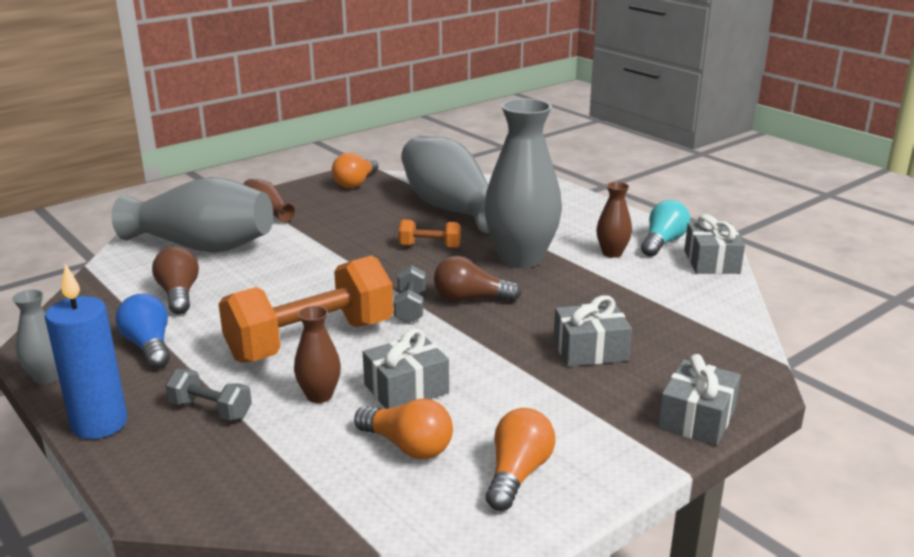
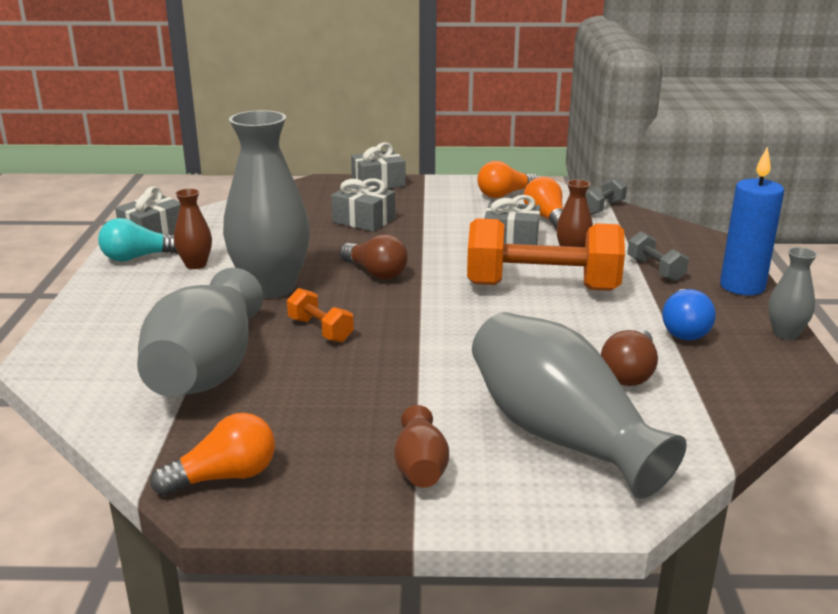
camera: 140 degrees left, 0 degrees up
(410, 307) = (432, 283): grey dumbbell -> grey dumbbell (601, 208)

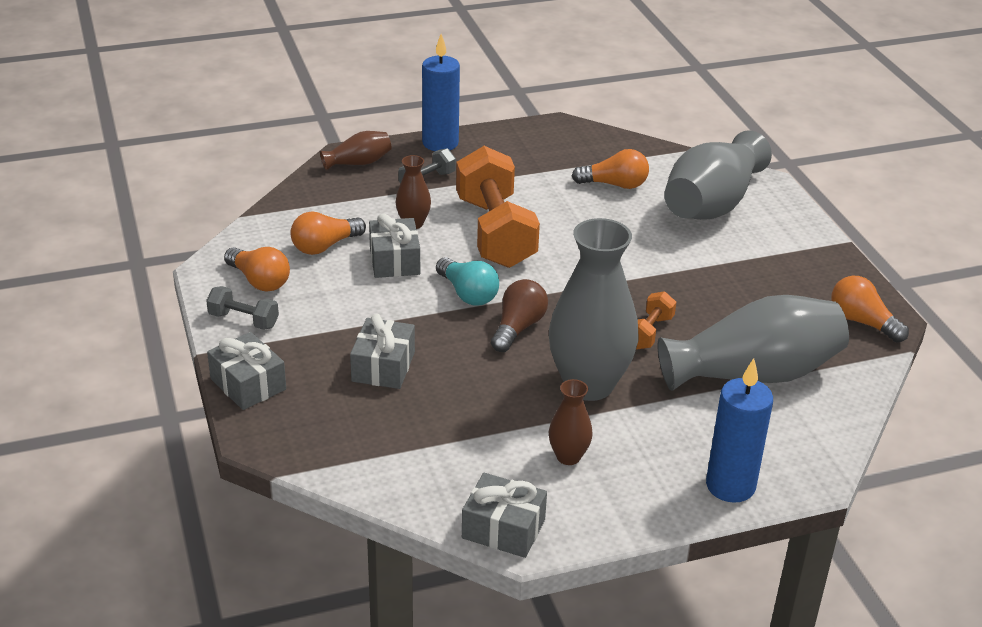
camera: 110 degrees left, 10 degrees up
(85, 319) = (730, 486): none -> blue candle
(138, 257) = (576, 511): turquoise light bulb -> turquoise light bulb (468, 294)
(420, 467) = (787, 249): brown vase -> brown vase (358, 163)
(601, 208) = (282, 216): grey dumbbell -> grey dumbbell (243, 320)
(629, 373) = (614, 185): brown light bulb -> orange light bulb
(684, 329) = (533, 166): blue light bulb -> none
(785, 333) = (514, 128): grey vase -> none

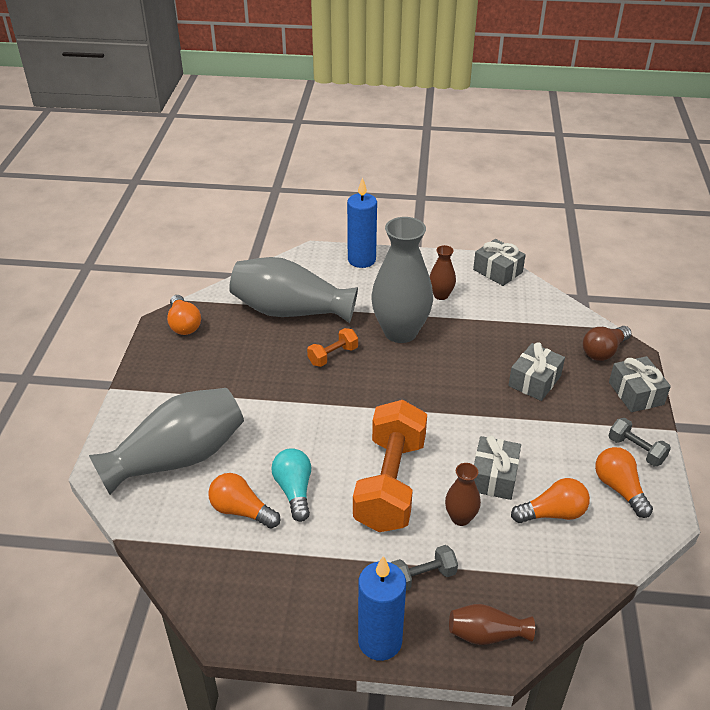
camera: 155 degrees left, 5 degrees up
(468, 294) = (446, 425): turquoise light bulb -> turquoise light bulb (294, 490)
(518, 328) = (423, 384): brown light bulb -> brown light bulb (603, 351)

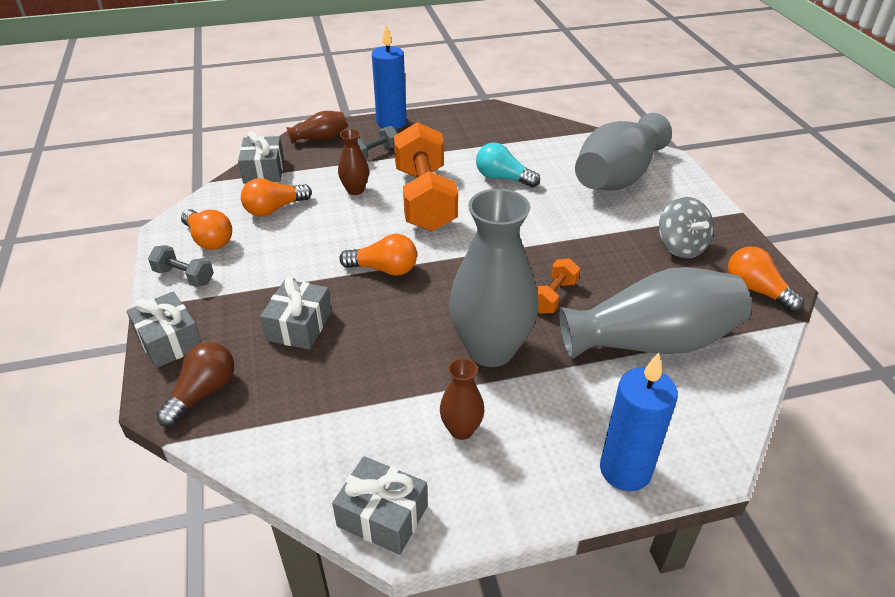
camera: 160 degrees right, 0 degrees up
(199, 370) = (681, 246): none -> grey spinning top
(241, 511) = (534, 159): orange light bulb -> orange light bulb (384, 269)
(294, 490) = (503, 178): turquoise light bulb -> turquoise light bulb turned 150 degrees clockwise
(494, 477) = (332, 223): grey gift -> grey gift (263, 170)

